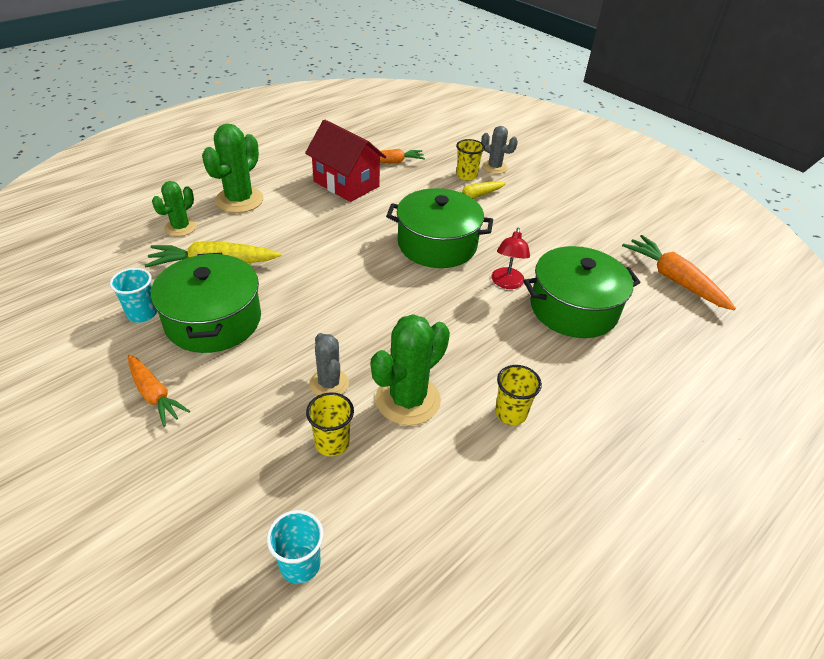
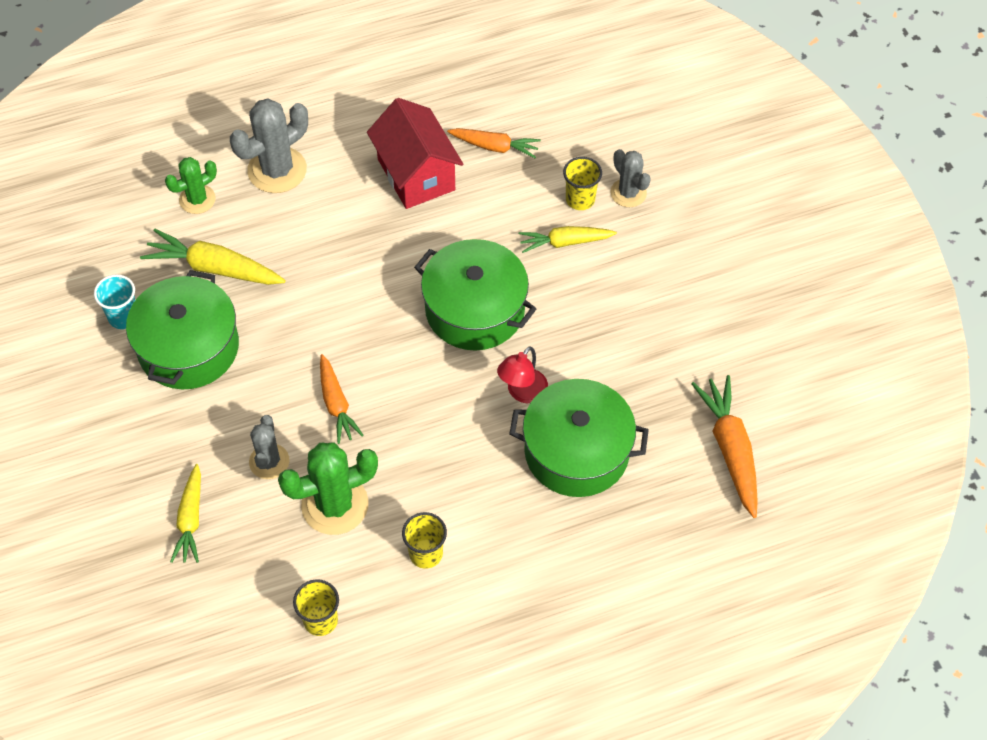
camera: 25 degrees right, 15 degrees up
(154, 394) = (108, 421): orange carrot -> orange carrot (336, 404)
(239, 200) = (277, 170): green cactus -> grey cactus
(274, 454) = (190, 519): none -> yellow carrot
(300, 564) = (172, 626): turquoise cup -> none
(332, 443) = (244, 526): yellow cup -> yellow cup (320, 620)

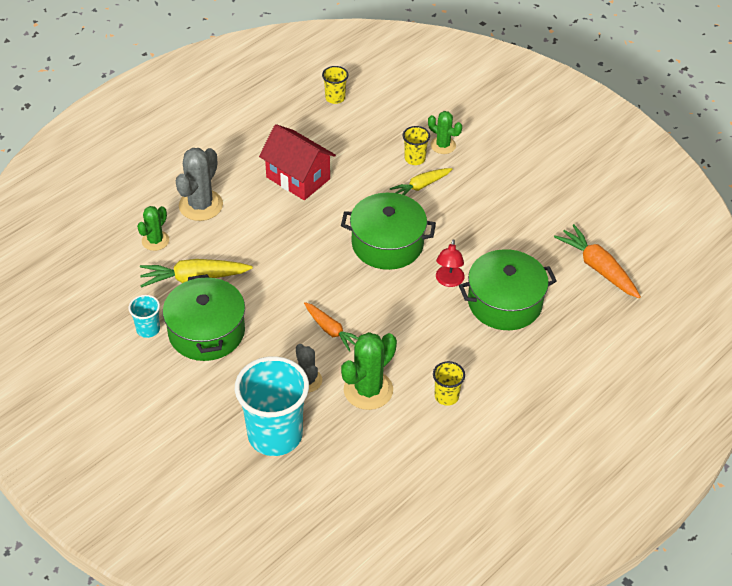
camera: 25 degrees left, 10 degrees down
(190, 519) = (275, 435): yellow carrot -> turquoise cup
(320, 620) = (402, 461): yellow cup -> yellow cup (335, 98)
(494, 147) = (340, 146): orange carrot -> none
(628, 193) = (443, 145): grey cactus -> green cactus

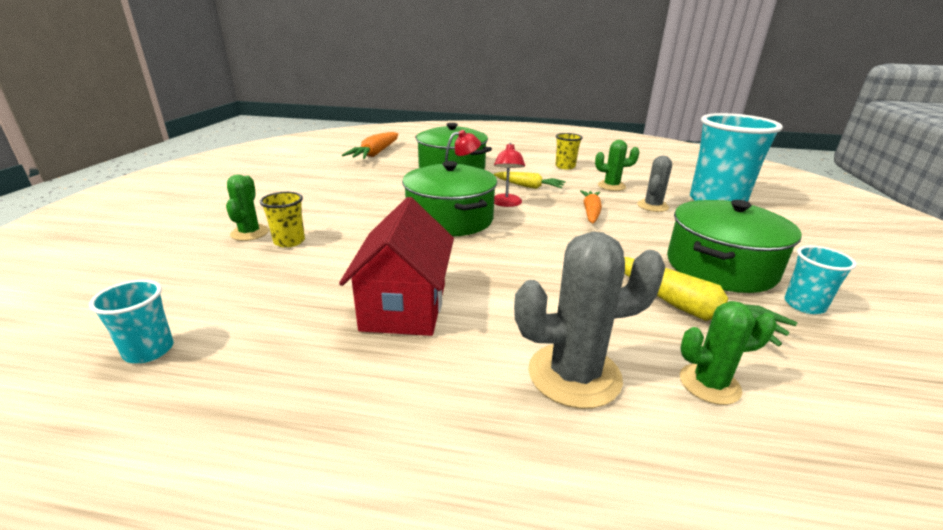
camera: 125 degrees left, 20 degrees down
(335, 98) = (149, 351): yellow cup -> turquoise cup
(368, 390) = (611, 186): green cactus -> green cactus, size x0.61
(389, 291) = (506, 204): none -> red lamp
(421, 186) = (339, 226): yellow carrot -> yellow carrot (529, 186)

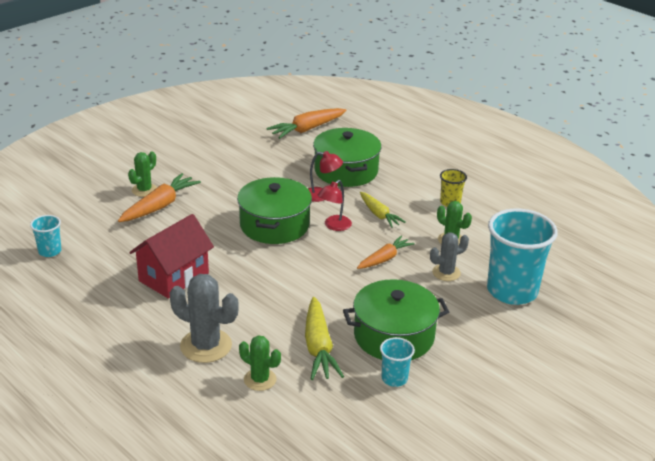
camera: 35 degrees right, 5 degrees up
(289, 241) = (159, 206): yellow cup -> orange carrot

